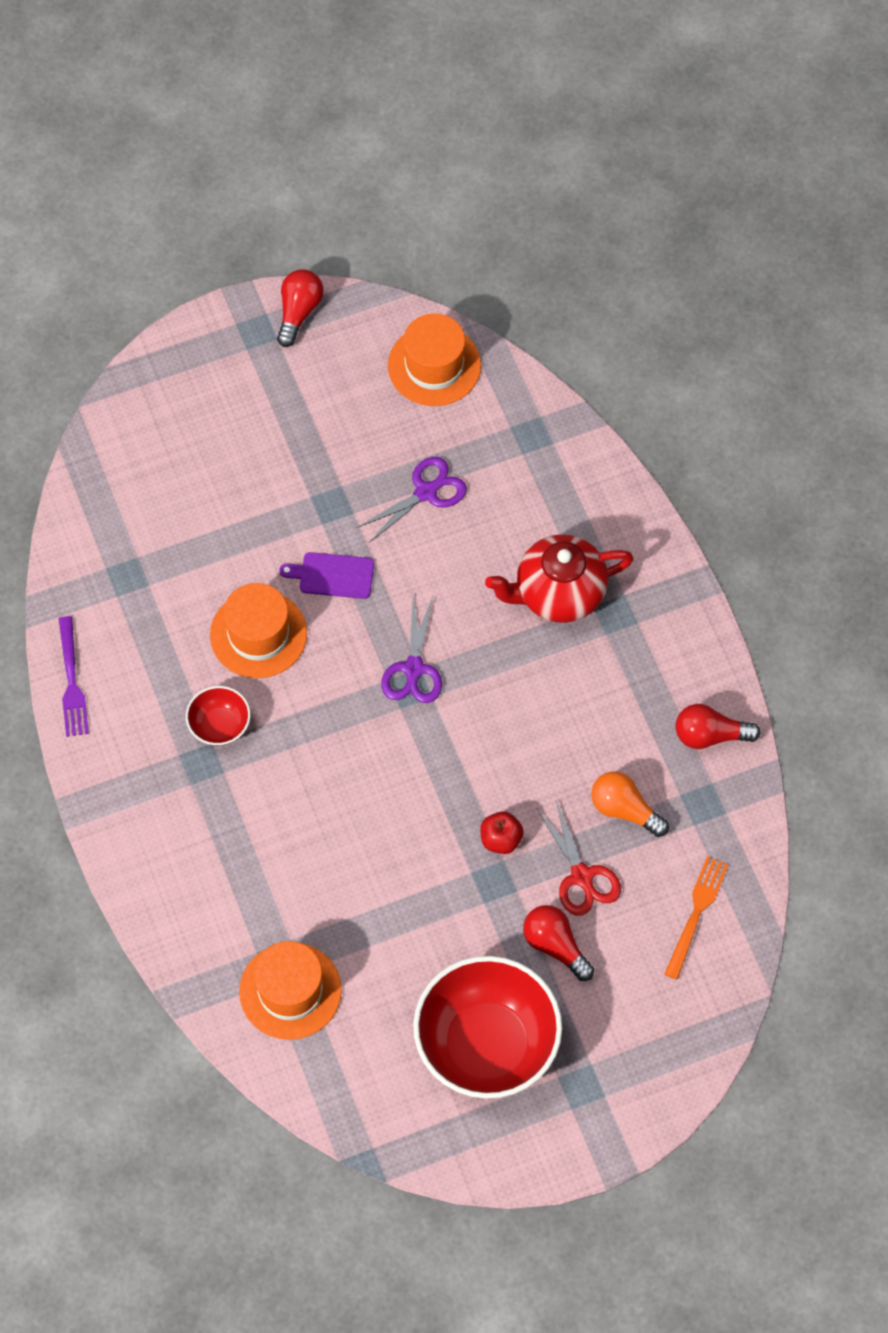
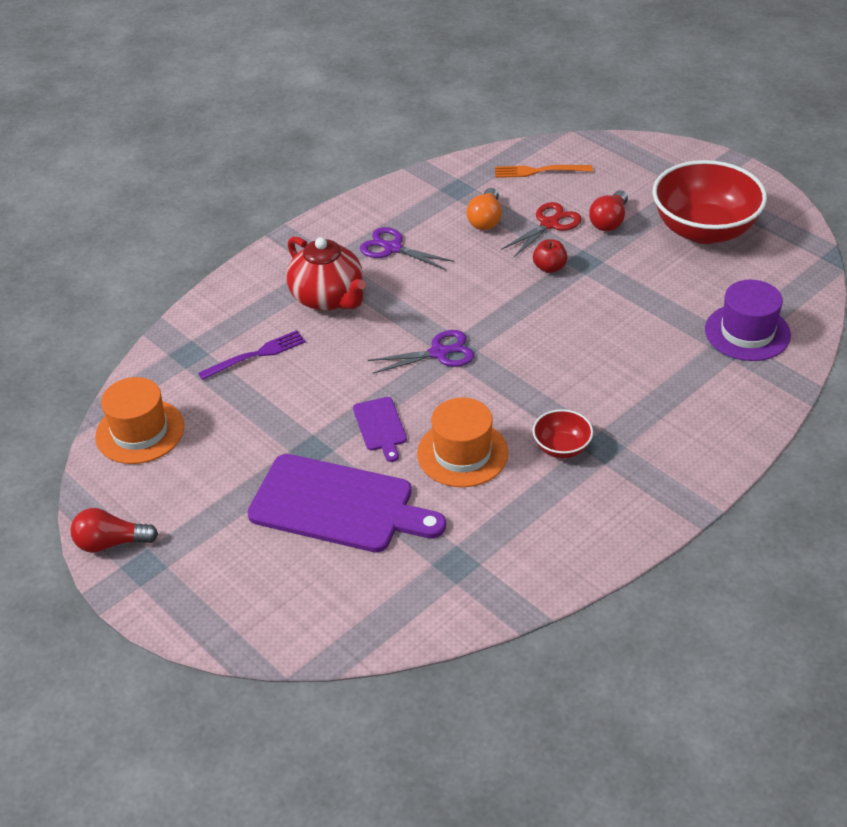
camera: 110 degrees left, 20 degrees down
(72, 682) = (585, 562): purple fork -> purple fork (256, 355)
(247, 505) = (338, 505): none -> purple cutting board
(290, 991) = (747, 332): orange hat -> purple hat
(426, 492) = (271, 397): purple scissors -> purple scissors (393, 248)
(710, 735) = (403, 199): red light bulb -> none

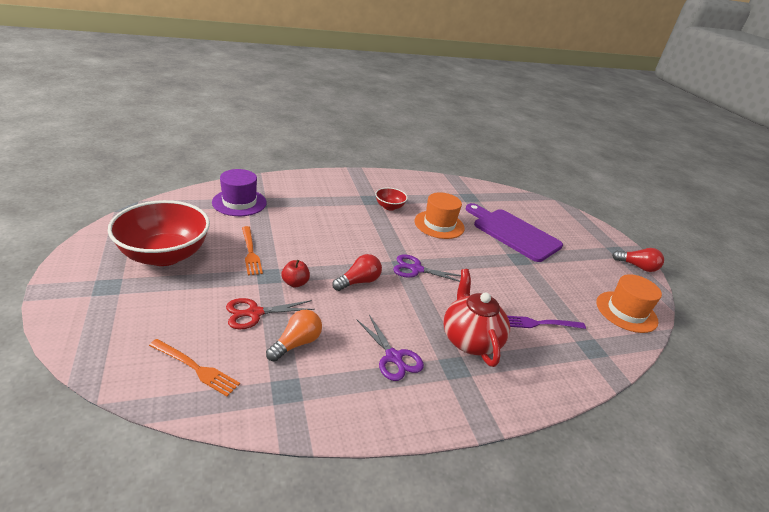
camera: 160 degrees left, 10 degrees down
(380, 426) = (475, 252): purple cutting board -> none
(609, 221) = (211, 292): red light bulb -> red light bulb (358, 282)
(635, 275) = (250, 252): none -> orange fork

